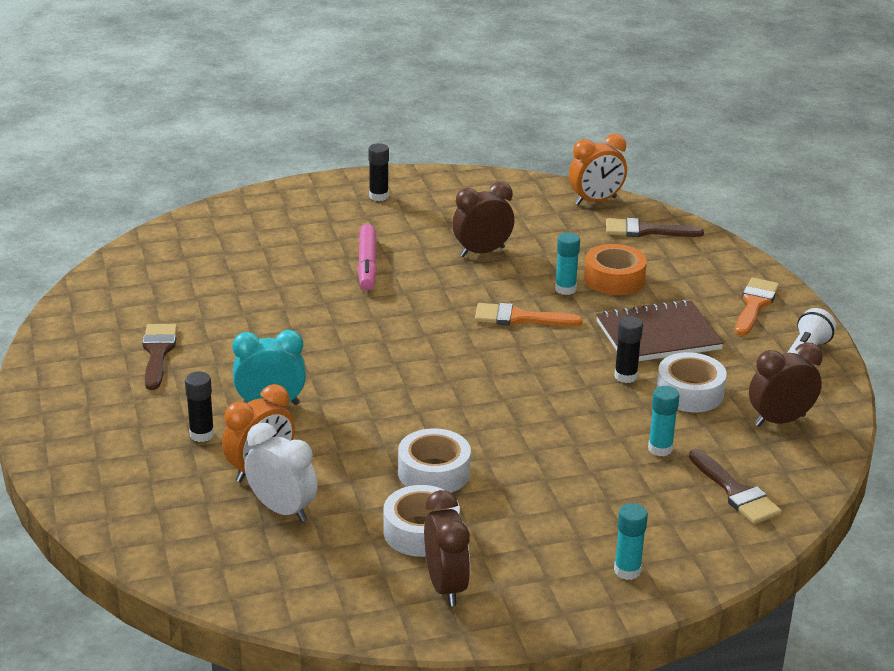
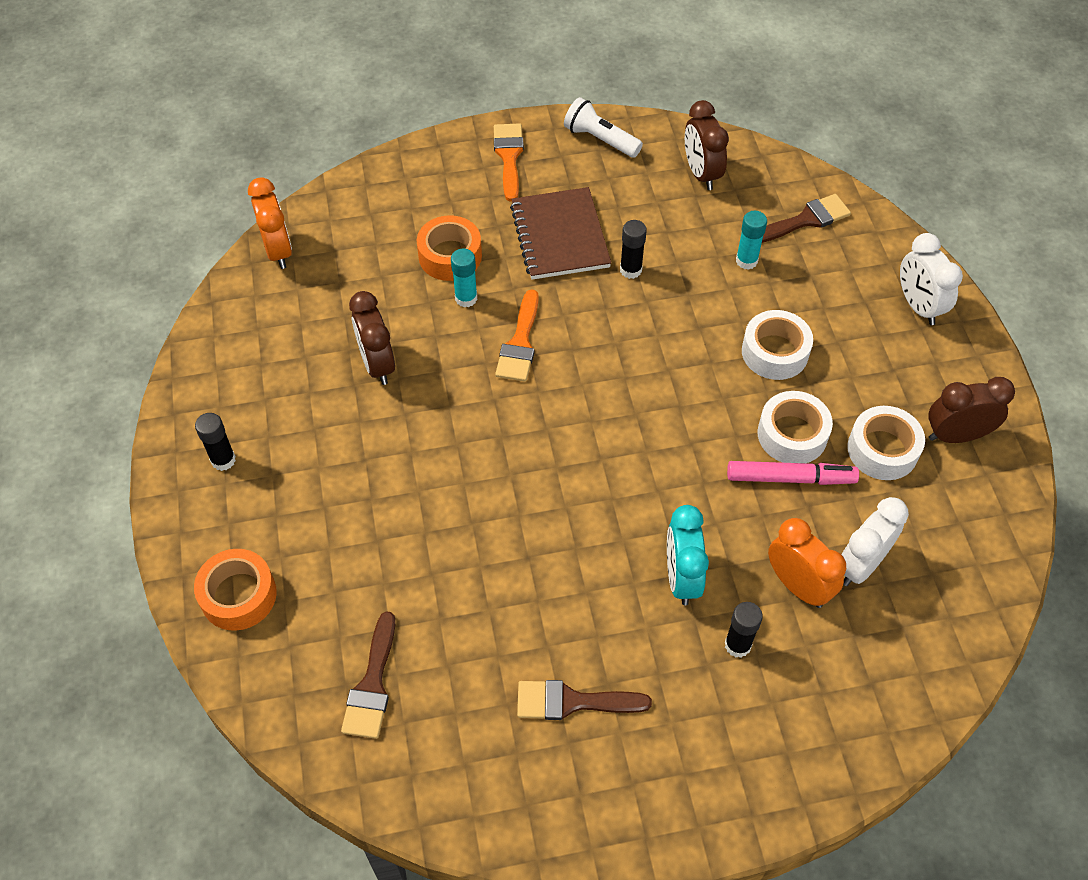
camera: 85 degrees left, 25 degrees up
(260, 212) = (238, 595): none -> orange tape
(367, 264) = (390, 478): pink marker -> pink marker (789, 478)
(627, 571) = (918, 306): turquoise glue stick -> white clock
(646, 231) = (353, 217): brown brush -> brown brush (372, 684)
(690, 392) = (658, 227): white tape -> white tape (775, 352)
(754, 304) = (509, 157): orange brush -> orange brush turned 60 degrees clockwise

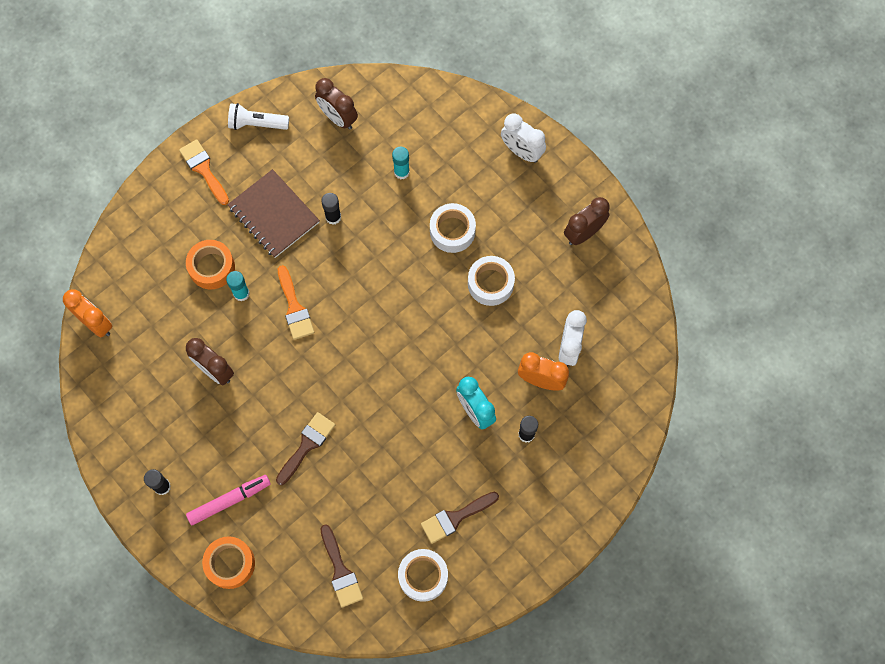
camera: 30 degrees left, 15 degrees up
(789, 478) = (503, 313): pink marker -> pink marker (229, 501)
(806, 220) = (423, 121): brown brush -> brown brush (307, 445)
(882, 450) = (546, 266): white tape -> white tape (423, 576)

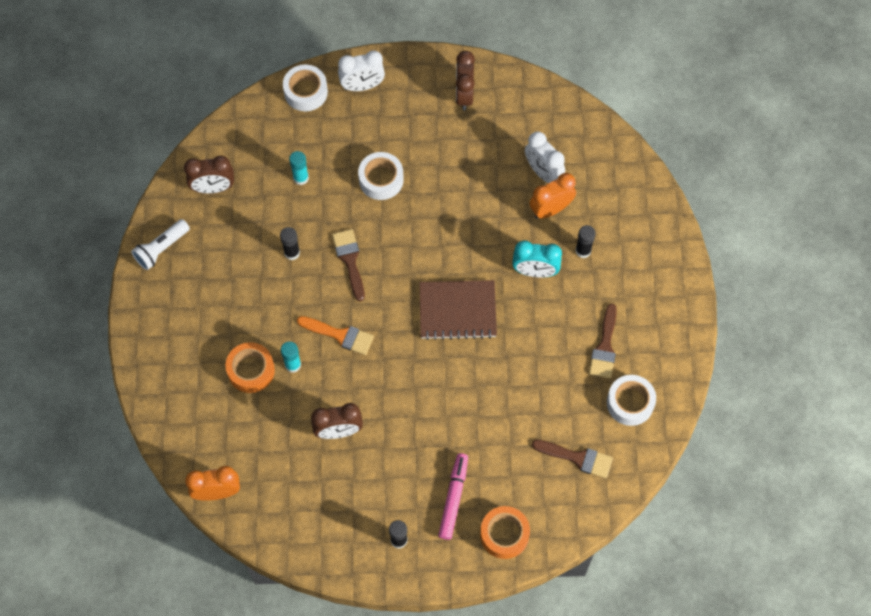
camera: 50 degrees left, 5 degrees down
(204, 169) = (163, 315): orange brush -> none
(274, 215) = (250, 293): brown notebook -> brown notebook (457, 311)
(307, 445) = (458, 409): brown brush -> brown brush (350, 260)
(490, 283) = (446, 186): white tape -> white tape (306, 92)

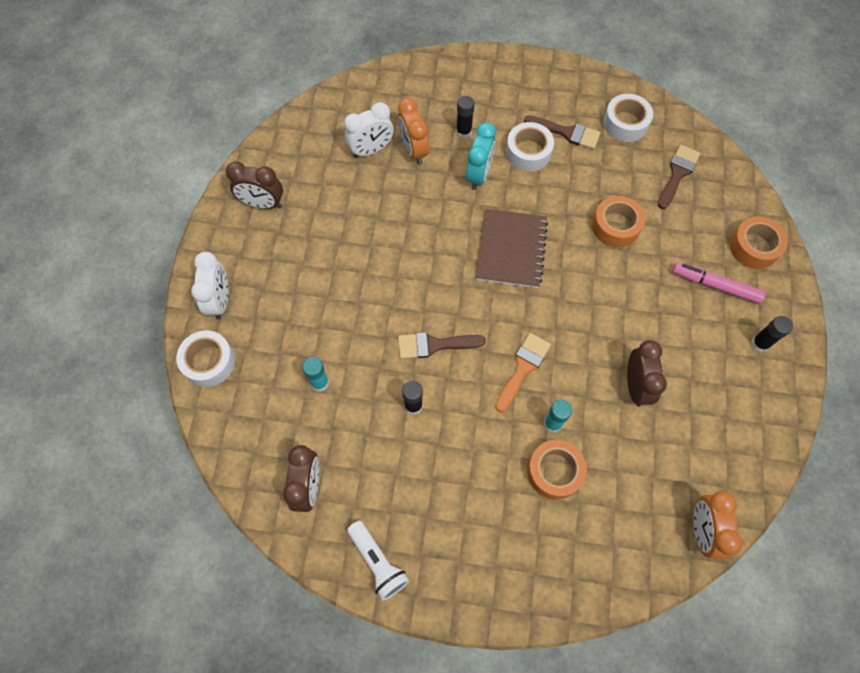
camera: 80 degrees left, 0 degrees up
(381, 179) = (343, 299): white tape -> white tape (528, 152)
(502, 402) = (615, 226): none -> orange tape

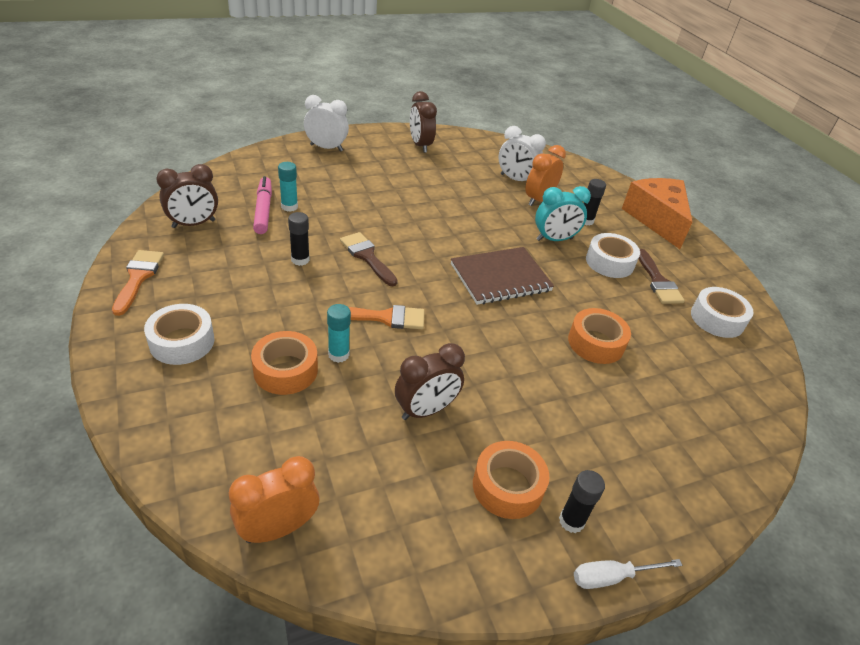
camera: 55 degrees right, 25 degrees down
(209, 362) = (273, 155): white tape -> white tape (182, 342)
(220, 300) = (326, 148): white clock -> white clock turned 135 degrees counterclockwise
(377, 562) = (138, 278): white flashlight -> orange brush
(487, 74) = (656, 219): none -> orange cheese
(677, 174) = (708, 376): brown brush -> none
(715, 286) = (607, 451): pink marker -> pink marker (263, 210)
(754, 247) = (694, 476): orange tape -> orange tape (507, 486)
(804, 345) = (612, 577): none -> white screwdriver

